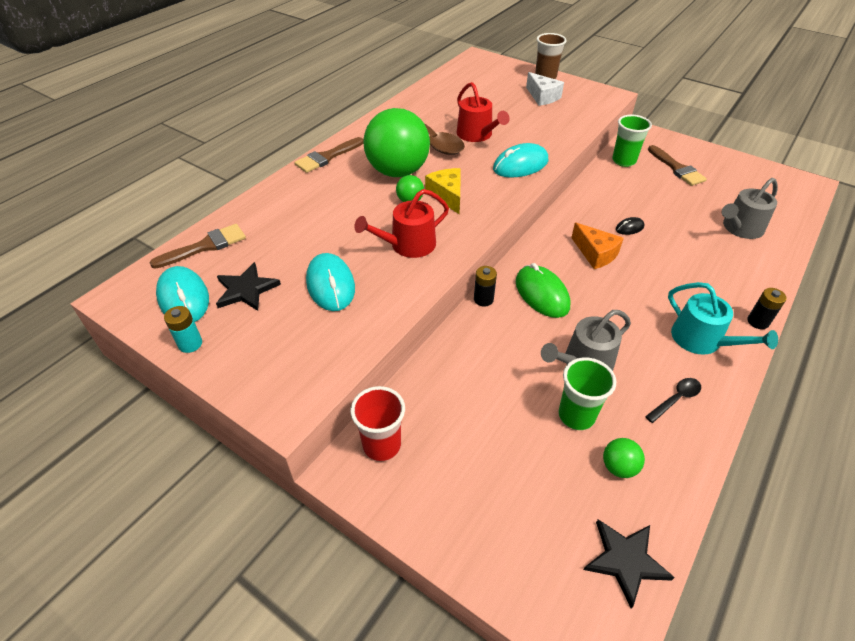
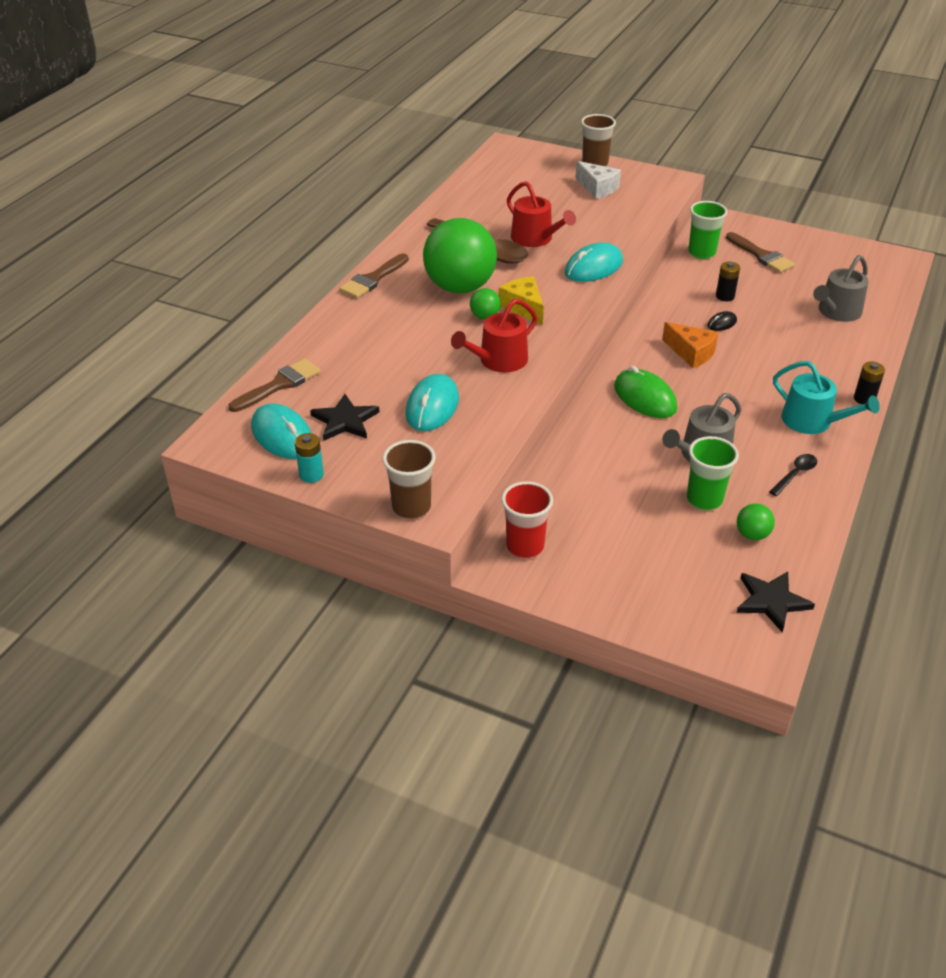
camera: 10 degrees left, 5 degrees down
(268, 395) = (411, 507): none -> brown cup
(330, 285) = (432, 407): turquoise mouse -> turquoise mouse turned 45 degrees clockwise
(483, 299) = (585, 409): black battery -> black battery (725, 296)

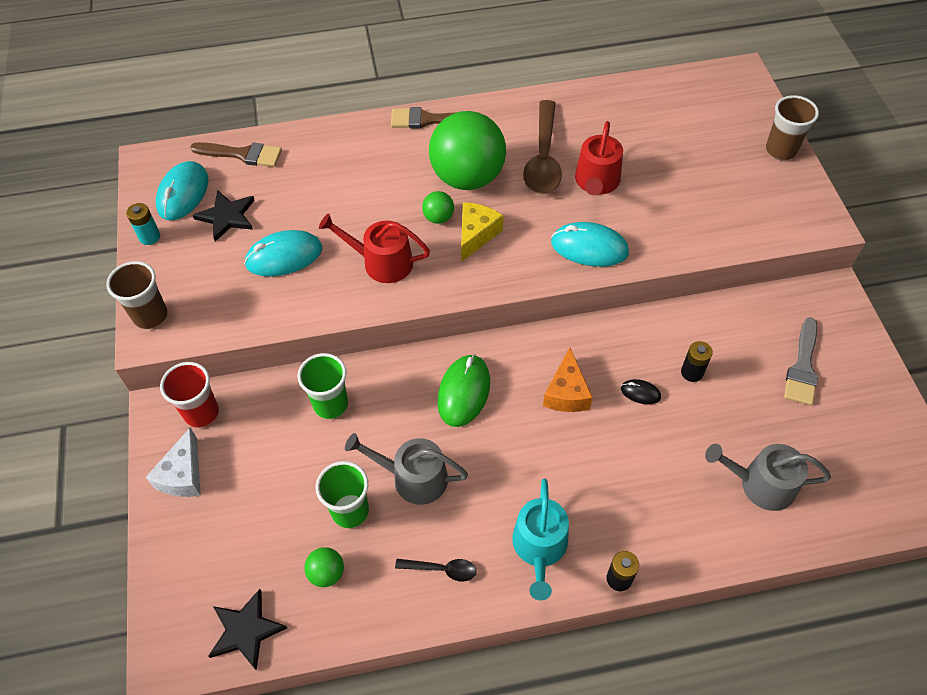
camera: 55 degrees right, 15 degrees up
(597, 188) = (737, 176): white cheese -> white cheese (183, 475)
(701, 253) = (753, 315): green cup -> green cup (330, 404)
(761, 255) = (802, 367): brown brush -> grey brush

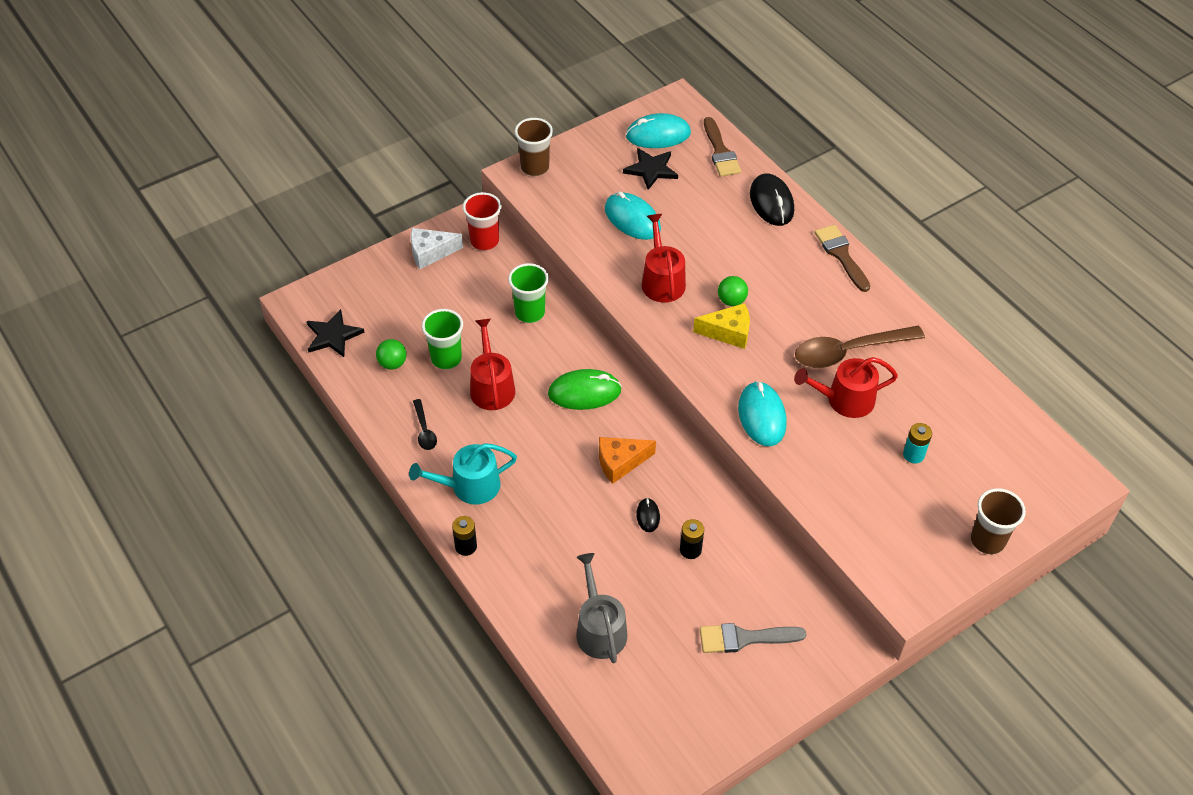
camera: 65 degrees right, 5 degrees down
(149, 237) = (605, 135): turquoise battery -> turquoise battery (913, 455)
(334, 142) = (771, 202): none -> black mouse
(413, 477) = (491, 386): grey watering can -> red watering can
(467, 177) = (789, 305): green ball -> none

